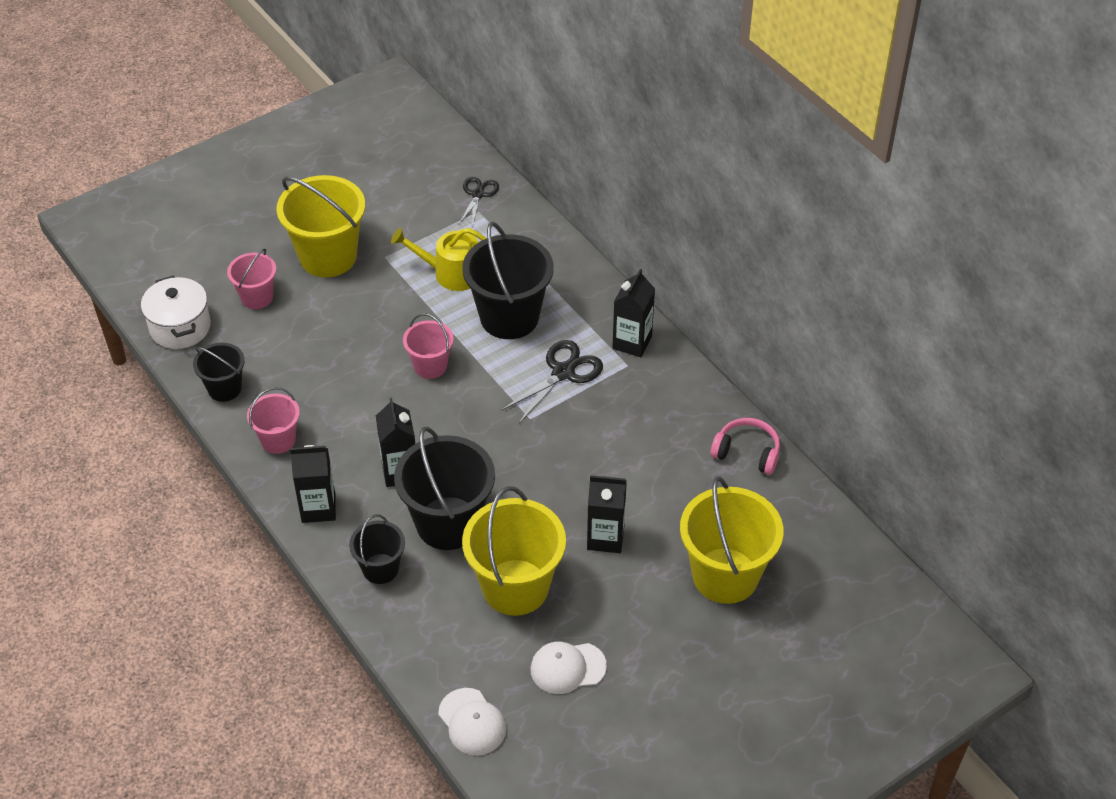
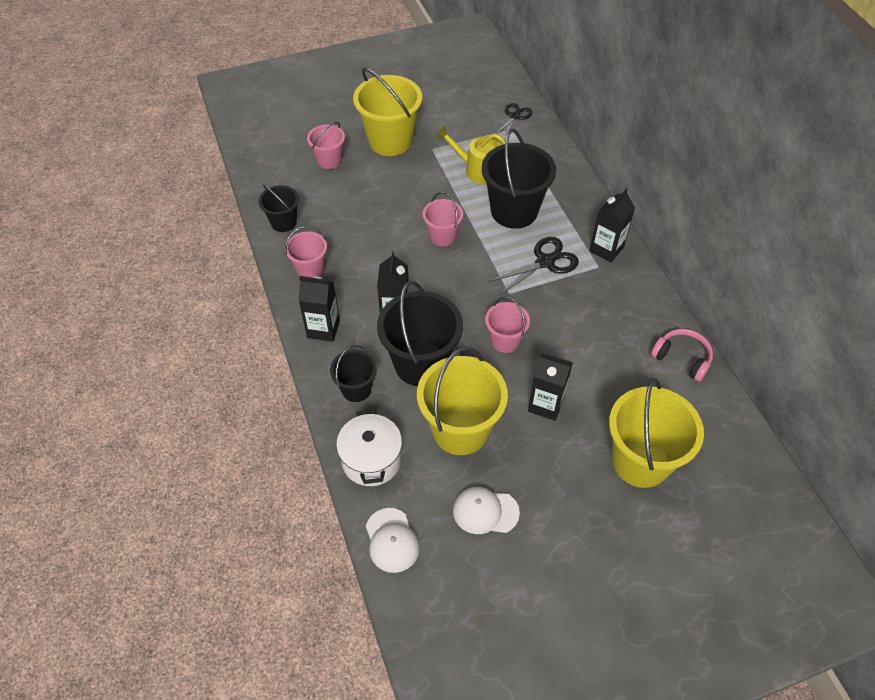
camera: 15 degrees right, 5 degrees up
(180, 327) = (267, 171): white pot -> white pot (371, 460)
(539, 476) = (505, 341): none -> pink bucket

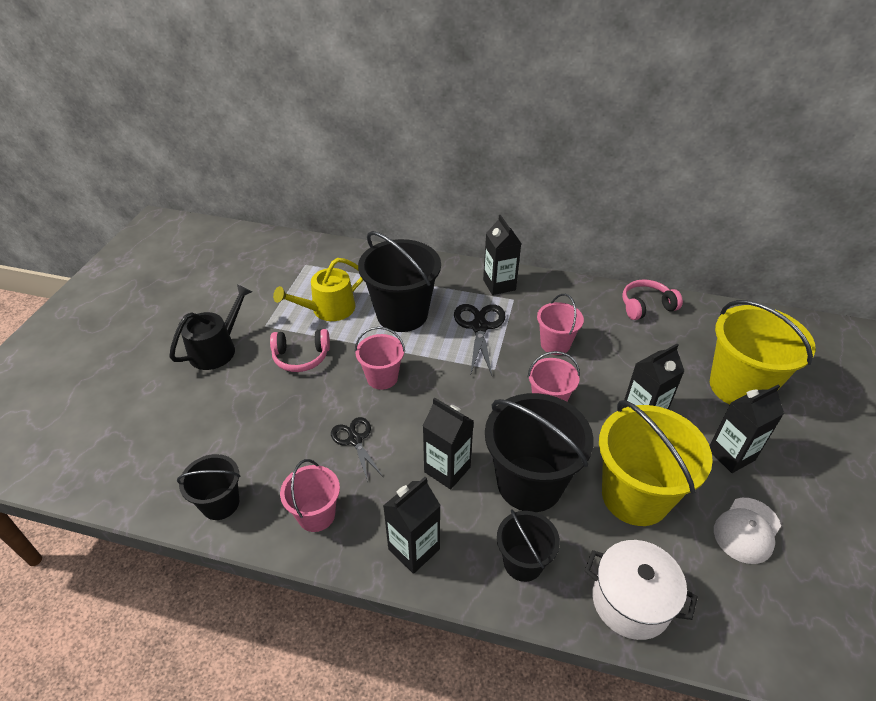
camera: 55 degrees left, 10 degrees down
(329, 160) = (181, 411): pink bucket -> pink bucket (555, 344)
(390, 141) = (217, 349): yellow bucket -> black watering can
(392, 540) = (751, 641): white cap -> none
(422, 184) = (301, 357): none -> pink headphones
(514, 116) = (294, 255): black scissors -> black scissors (355, 440)
(554, 479) = (731, 455): none -> black carton

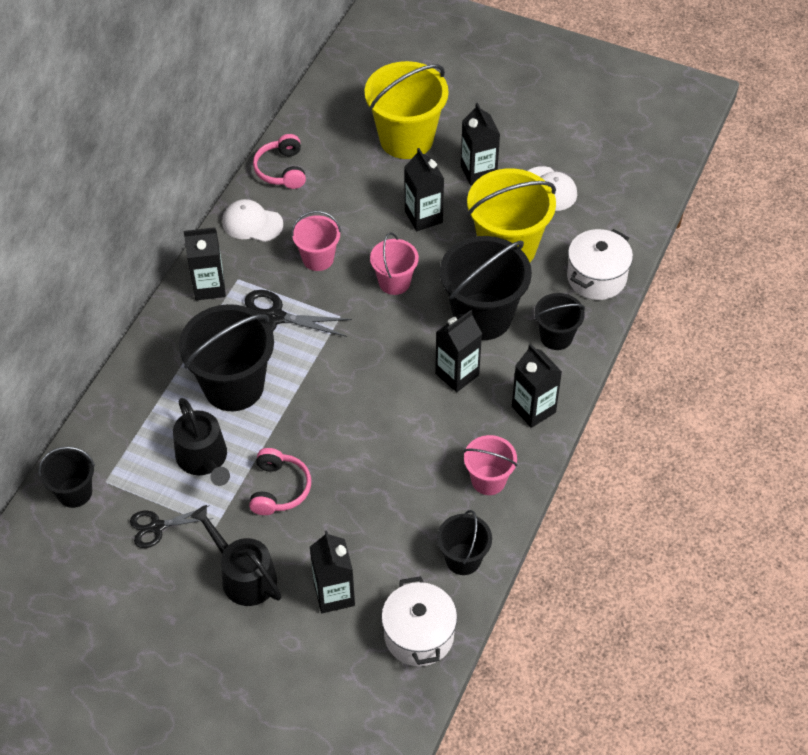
camera: 80 degrees left, 10 degrees up
(139, 477) = (419, 635): none -> white pot
(192, 408) = (334, 594): none -> black carton
(295, 252) = (74, 492): none -> black bucket
(328, 309) = (204, 459): yellow watering can -> black watering can
(355, 440) = (408, 444): black scissors -> black scissors (157, 527)
(382, 378) = (329, 414): pink bucket -> none
(577, 298) = (252, 223): none -> white cap

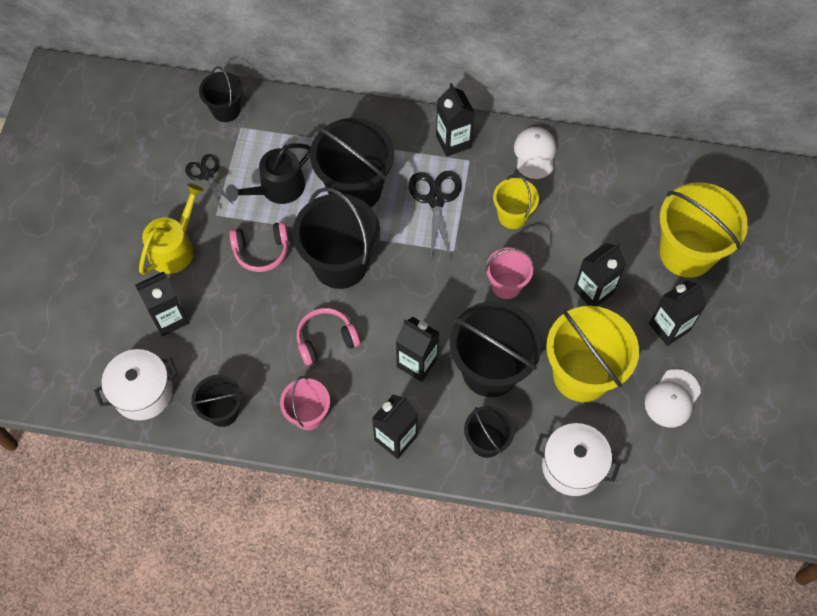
camera: 75 degrees right, 10 degrees up
(244, 576) = (174, 248): black watering can -> yellow watering can
(282, 170) = (606, 159): pink headphones -> pink headphones (326, 339)
(318, 258) = (512, 216): pink bucket -> yellow bucket
(321, 418) = (340, 264): none -> black bucket

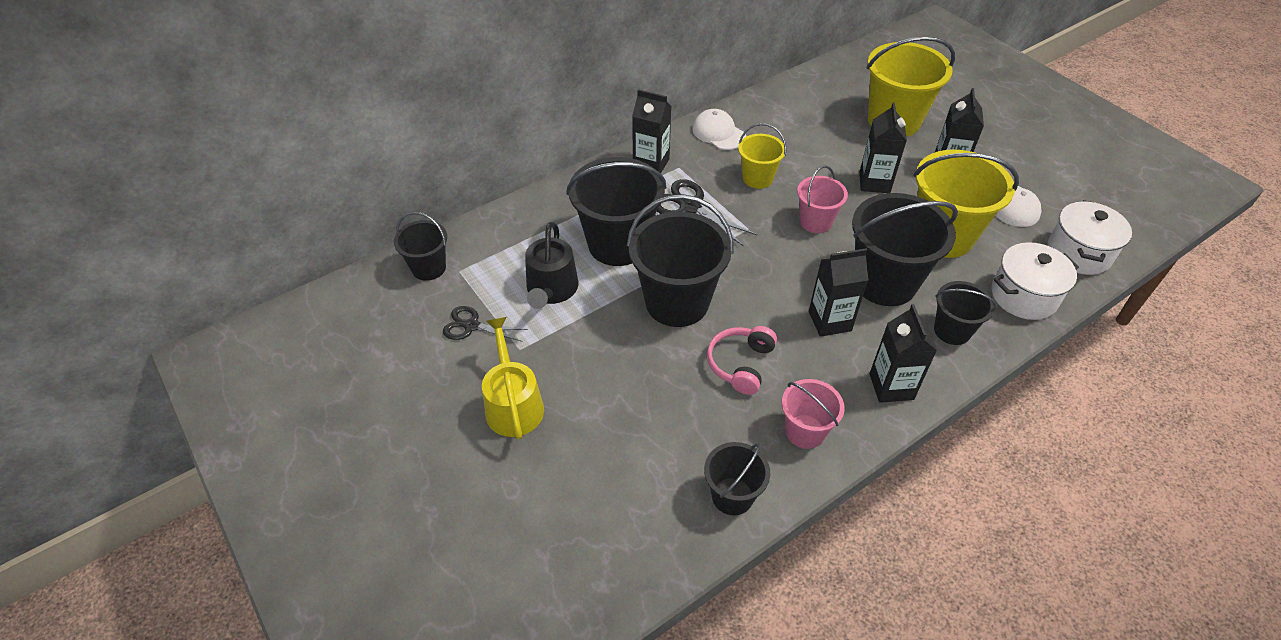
camera: 45 degrees left, 15 degrees down
(143, 392) = (638, 550): white pot -> white pot (1078, 253)
(169, 318) = (582, 464): black carton -> none
(261, 251) = (598, 344): pink headphones -> none

